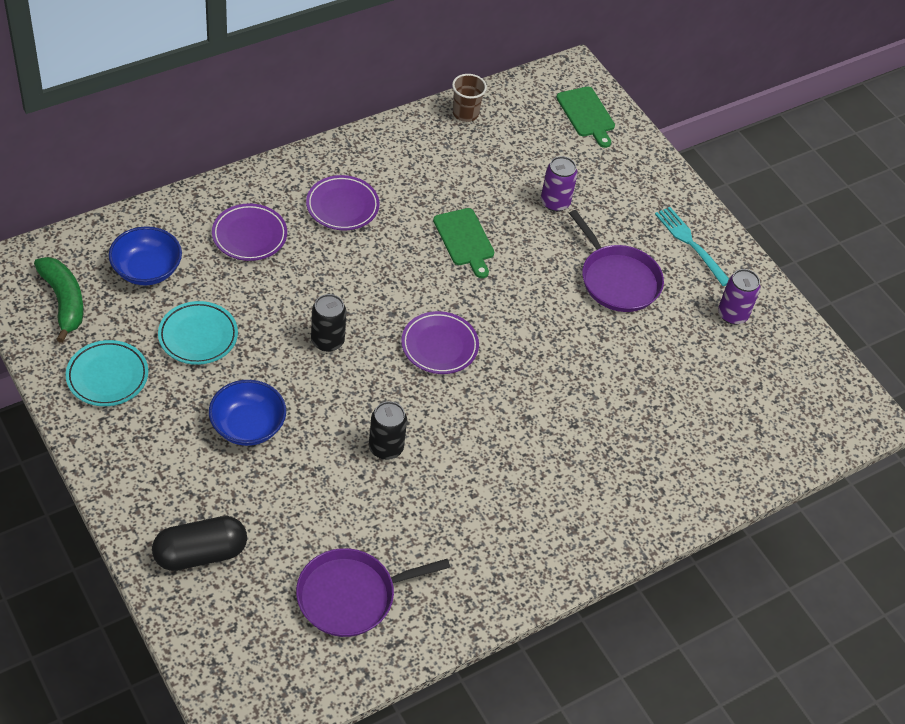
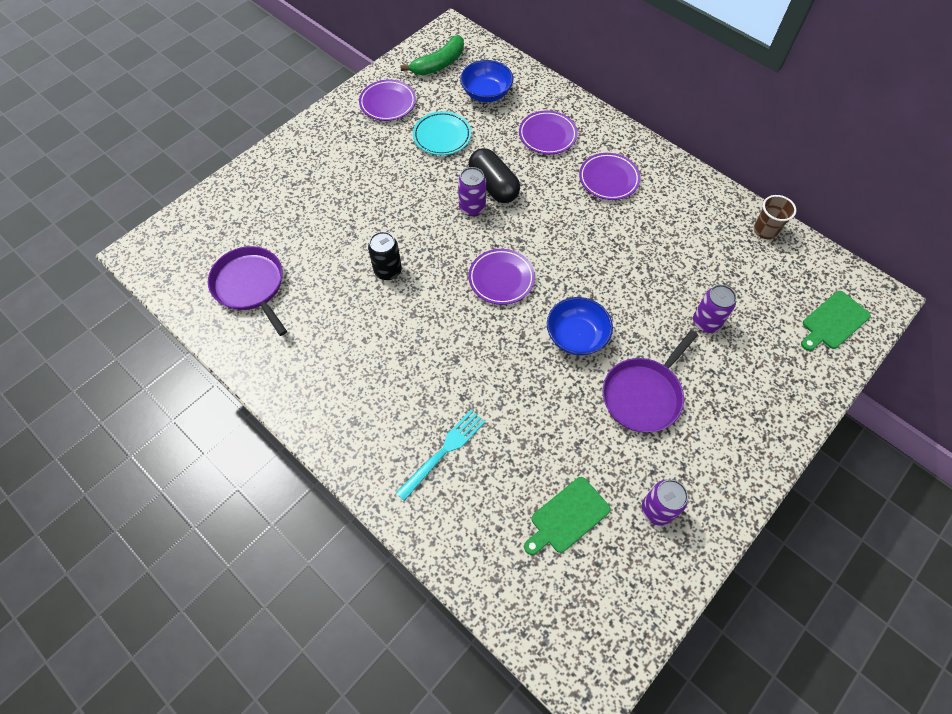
camera: 80 degrees right, 10 degrees up
(107, 376) = (388, 103): turquoise plate -> purple plate
(200, 554) = (263, 192): black capsule -> black capsule (493, 186)
(247, 426) = (376, 185): blue bowl -> blue bowl (576, 336)
(327, 341) = (472, 208): black can -> purple can
(465, 240) = (622, 267): green cutting board -> green cutting board (567, 517)
(690, 243) = (727, 450): turquoise fork -> turquoise fork (444, 451)

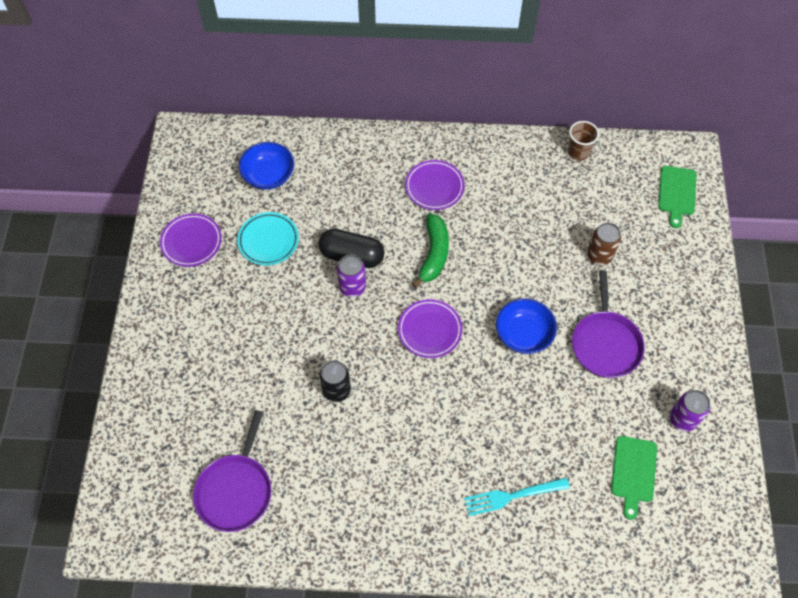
camera: 40 degrees left, 0 degrees up
(250, 286) = (236, 490): purple pan -> purple pan turned 90 degrees counterclockwise
(439, 64) = (201, 174): green banana -> green banana (434, 254)
(444, 451) = (512, 496): turquoise fork -> turquoise fork turned 105 degrees counterclockwise
(547, 135) = (354, 181): purple plate -> none
(706, 322) = (599, 255): purple can -> brown can

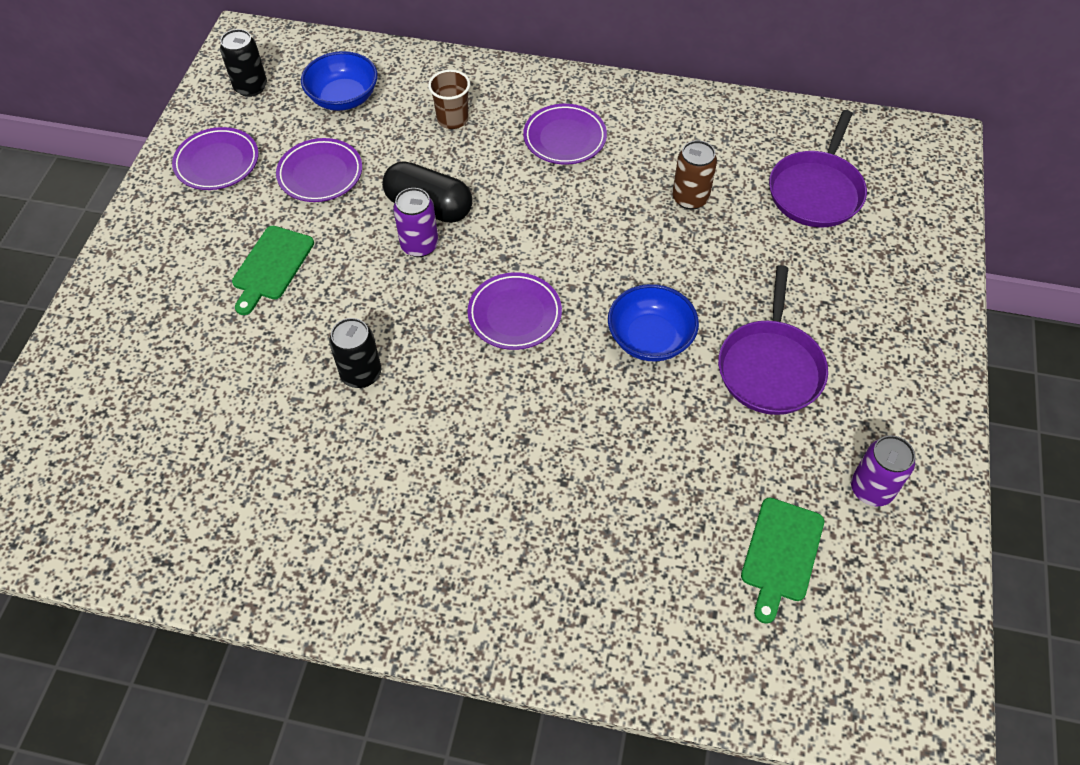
camera: 10 degrees right, 5 degrees down
(198, 176) = (251, 87): none -> black can
(236, 490) = (178, 486): purple pan -> purple pan (816, 191)
(268, 241) = (320, 174): turquoise plate -> purple plate
(434, 254) = (544, 219): green banana -> none
(512, 496) = (585, 559): turquoise fork -> none
(578, 152) = (776, 120): brown cup -> brown cup (452, 119)
(599, 255) = (782, 251): brown can -> brown can (690, 198)
(677, 193) = (911, 187): green cutting board -> green cutting board (271, 266)

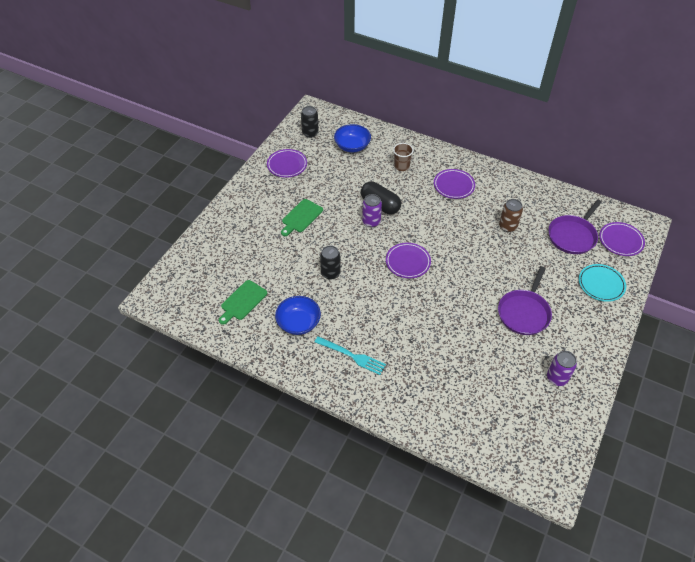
camera: 15 degrees right, 5 degrees down
(320, 174) = (333, 180): purple plate -> purple plate (620, 241)
(450, 546) = (352, 356): none -> turquoise fork
(650, 338) = (469, 287): blue bowl -> blue bowl (298, 323)
(781, 554) = (504, 395): green cutting board -> green cutting board (242, 301)
(896, 276) = (601, 284): none -> turquoise plate

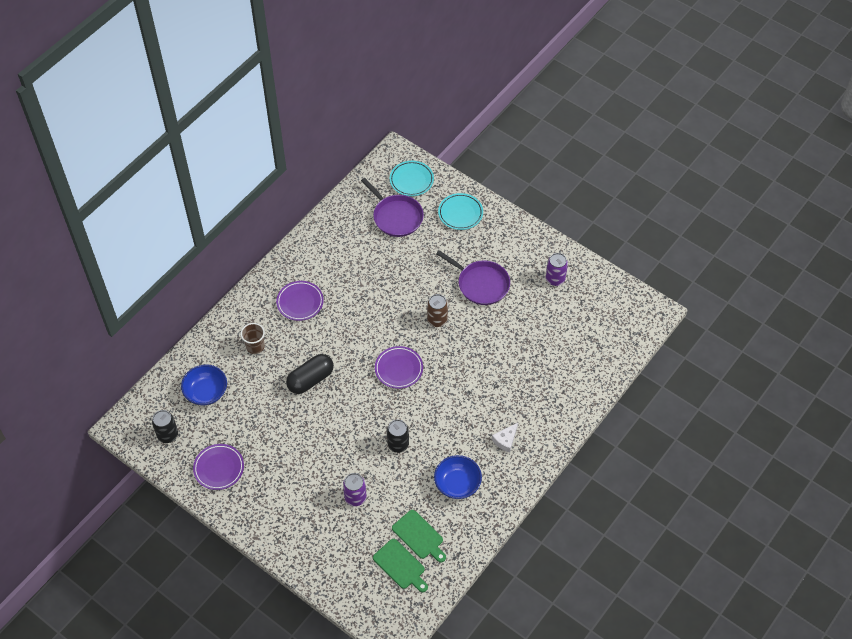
camera: 80 degrees left, 5 degrees up
(301, 217) = (309, 463): green cutting board -> green cutting board (400, 565)
(352, 356) = (505, 440): turquoise fork -> white cheese
(371, 221) = (333, 393): purple can -> purple can (355, 497)
(508, 226) = (371, 268): brown can -> brown can (437, 320)
(620, 241) = (411, 180): purple plate -> turquoise plate

